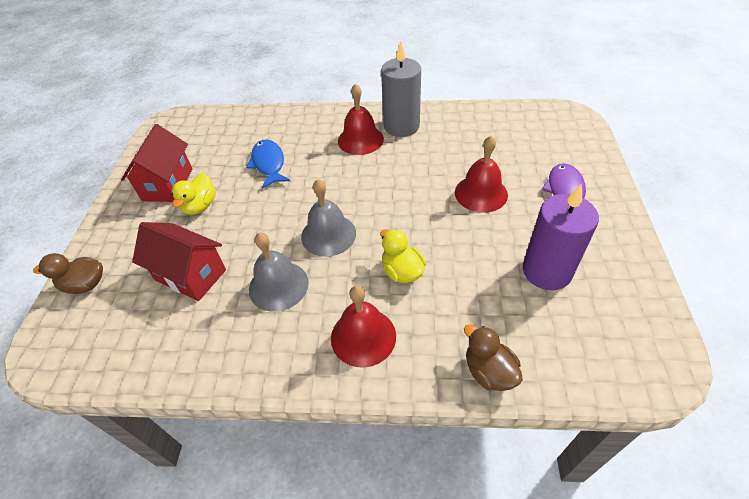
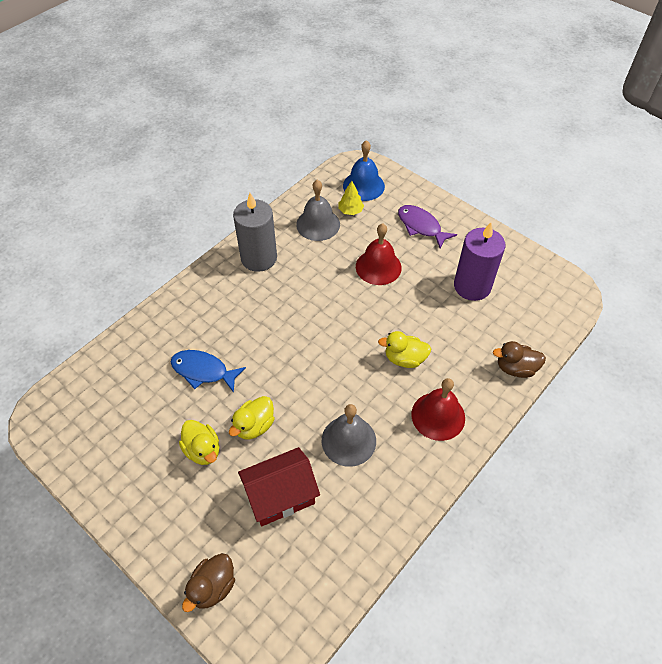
camera: 55 degrees left, 5 degrees up
(167, 184) = (143, 462): red house -> none
(244, 219) = (254, 426): none -> yellow duck
(328, 234) = (328, 379): grey bell -> grey bell (318, 224)
(360, 139) = (244, 293): red bell -> none
(516, 141) = (350, 211): none -> yellow tree
(554, 132) = (363, 186): none -> blue bell

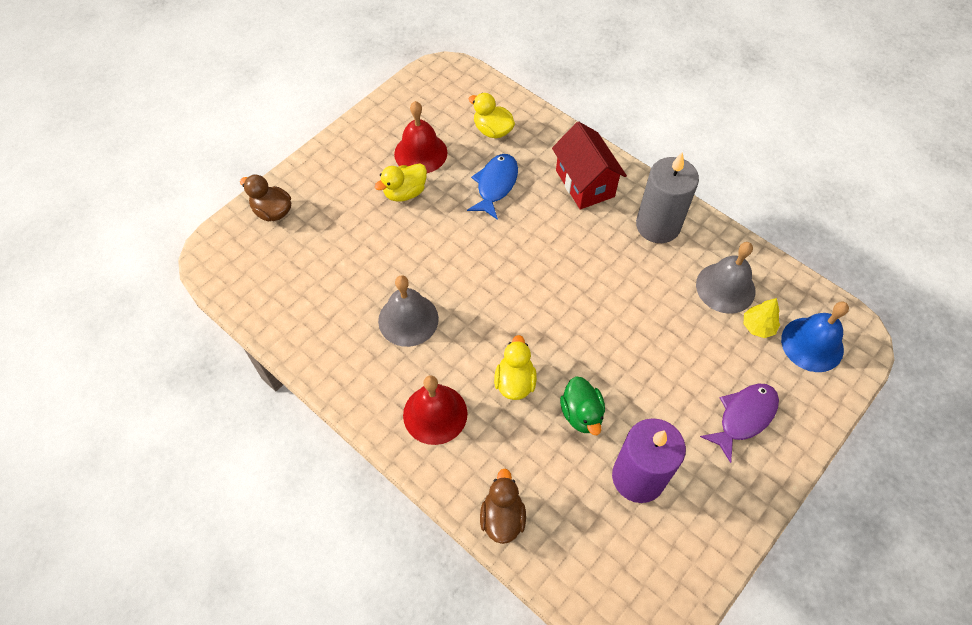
camera: 90 degrees right, 5 degrees up
(254, 426) = (429, 233): yellow duck -> yellow duck (492, 130)
(281, 496) = (351, 259): red house -> red house (585, 183)
(378, 267) = (660, 358): red bell -> red bell (420, 153)
(428, 316) = (581, 414): none -> green duck

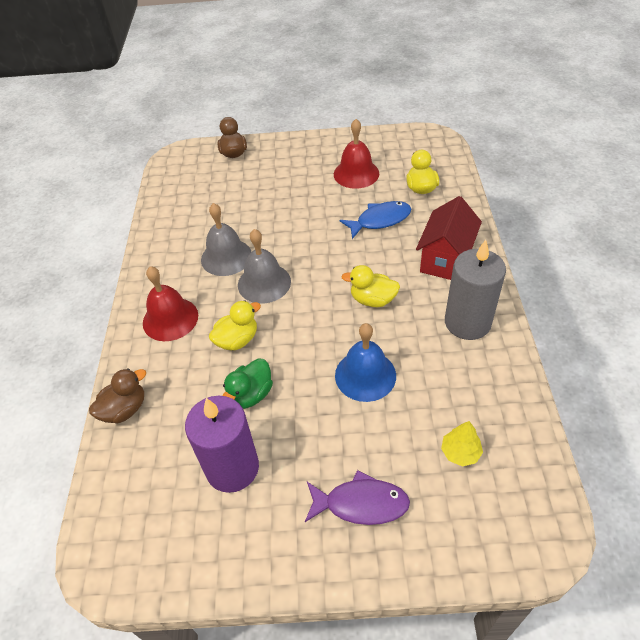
camera: 50 degrees right, 10 degrees down
(405, 193) = (317, 189): yellow duck -> yellow duck (372, 300)
(725, 287) = (468, 404): grey bell -> grey bell (264, 283)
(812, 344) = (493, 506): blue bell -> blue bell (365, 375)

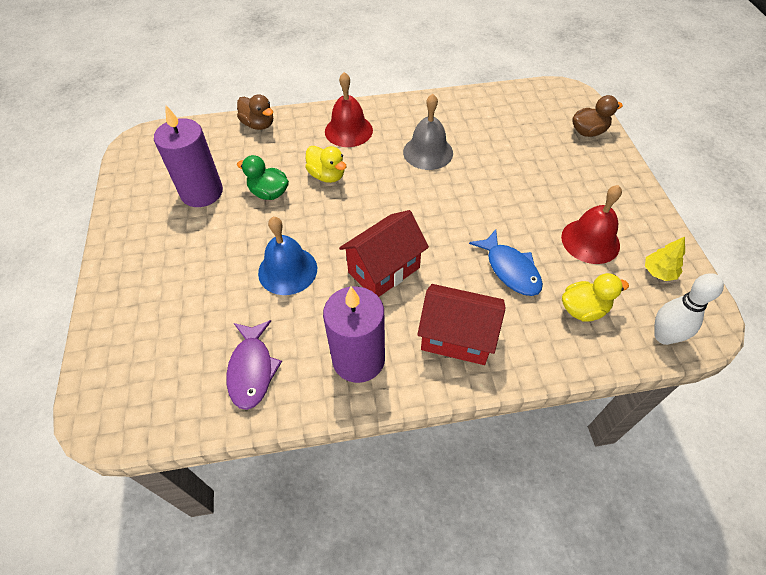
camera: 80 degrees right, 5 degrees up
(264, 283) = (397, 183): grey bell -> none
(361, 503) = (159, 276): purple fish -> purple fish (252, 369)
(372, 300) = (384, 270): yellow duck -> red house
(444, 156) = (663, 336): none -> white bowling pin
(460, 452) = (197, 349): yellow tree -> yellow tree (658, 272)
(467, 322) = (358, 359): grey candle -> purple candle

